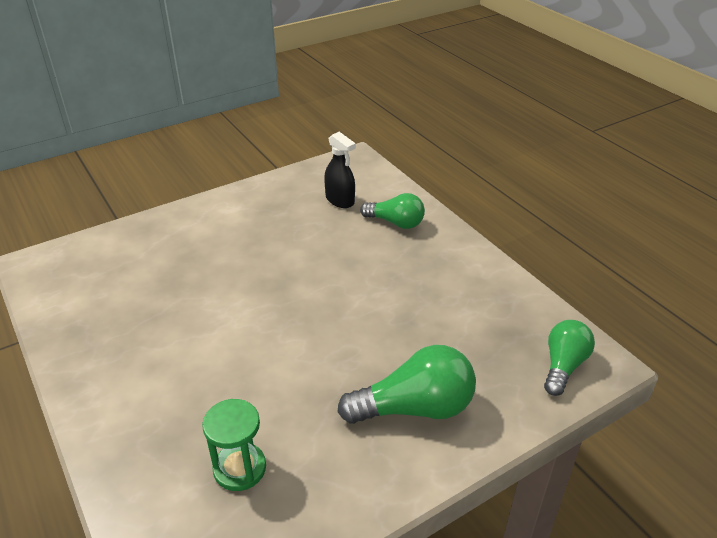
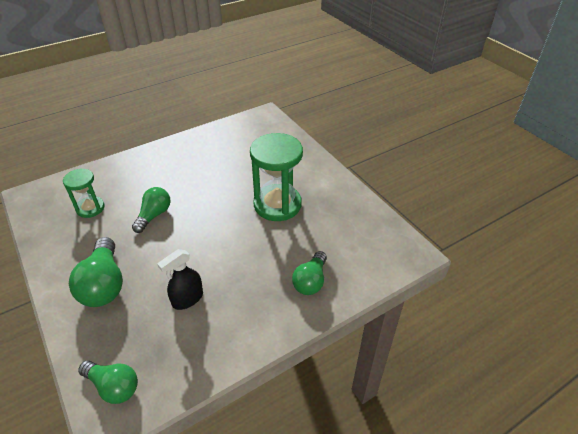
camera: 90 degrees right, 5 degrees up
(266, 247) = (277, 204): none -> green hourglass
(271, 373) = (154, 215): none -> green light bulb
(340, 200) = (341, 244): black spray bottle -> black spray bottle (187, 299)

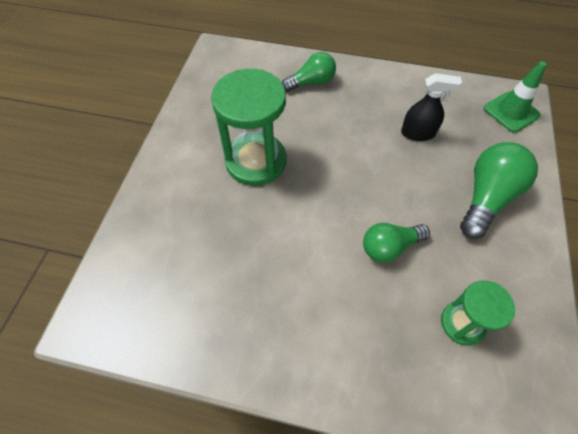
camera: 135 degrees left, 15 degrees up
(113, 386) = (511, 112): green light bulb -> green traffic cone

